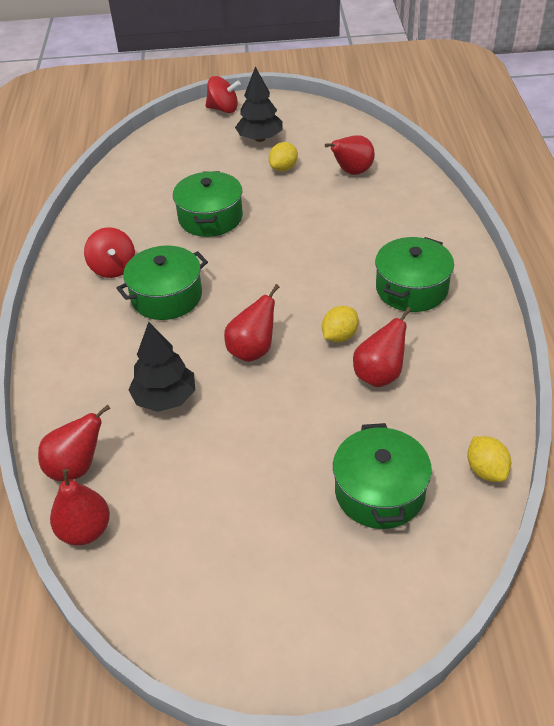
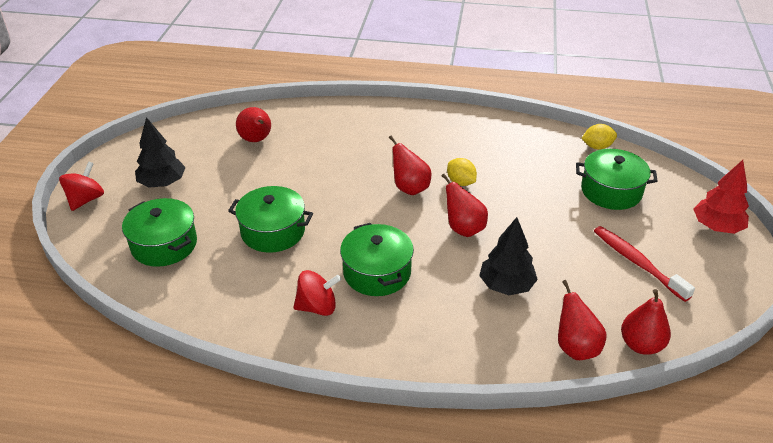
camera: 80 degrees left, 5 degrees down
(231, 525) = (637, 263): none -> red toothbrush
(283, 168) = (223, 176): yellow lemon -> none
(338, 631) = (716, 227): none -> red tree
(379, 375) = (506, 171): red pear -> red pear (410, 188)
(411, 288) = (420, 140): green pot -> green pot (164, 244)

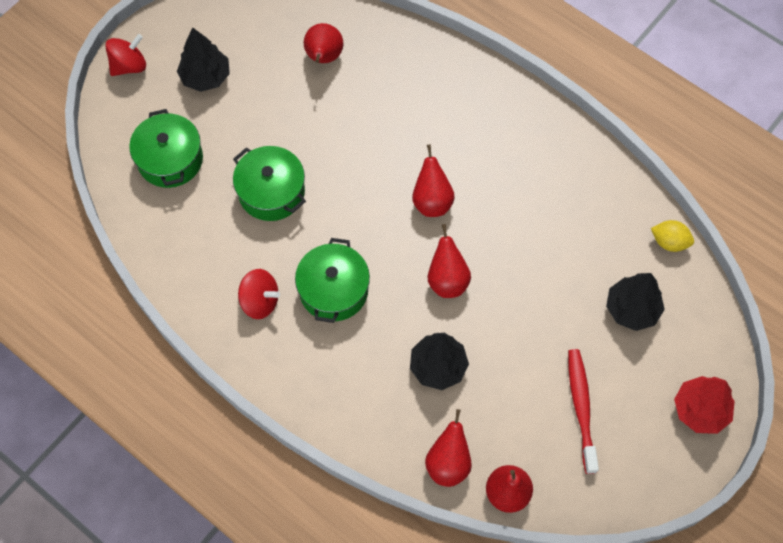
camera: 30 degrees right, 25 degrees up
(461, 182) = (487, 219): yellow lemon -> none
(611, 191) = (632, 309): green pot -> black tree

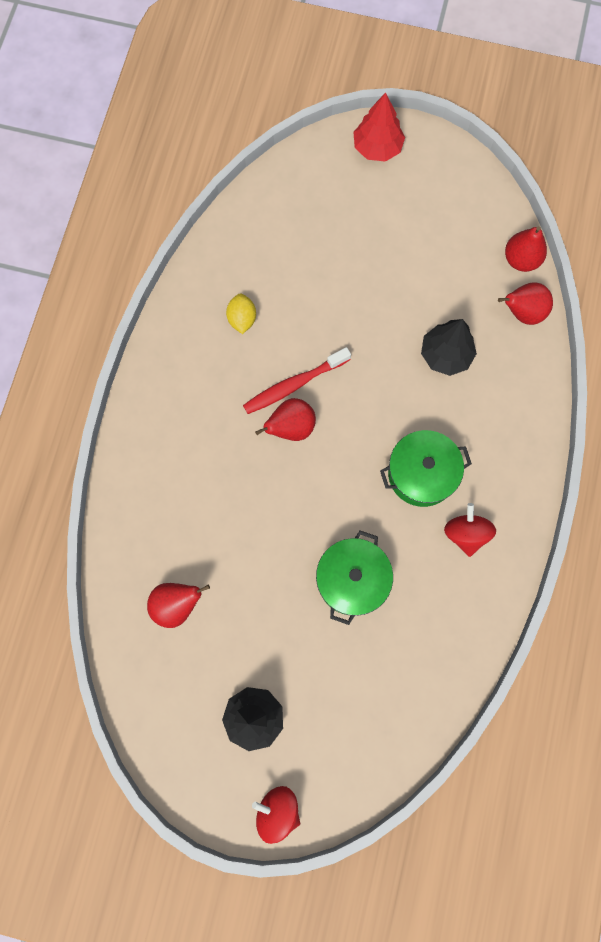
camera: 115 degrees left, 10 degrees up
(170, 159) = (365, 700): green pot -> none
(447, 280) = (362, 381): red pear -> none
(581, 408) = (422, 232): red toothbrush -> red toothbrush (294, 385)
(632, 309) = (315, 225): black tree -> none
(669, 242) = (236, 218): yellow lemon -> yellow lemon (242, 319)

